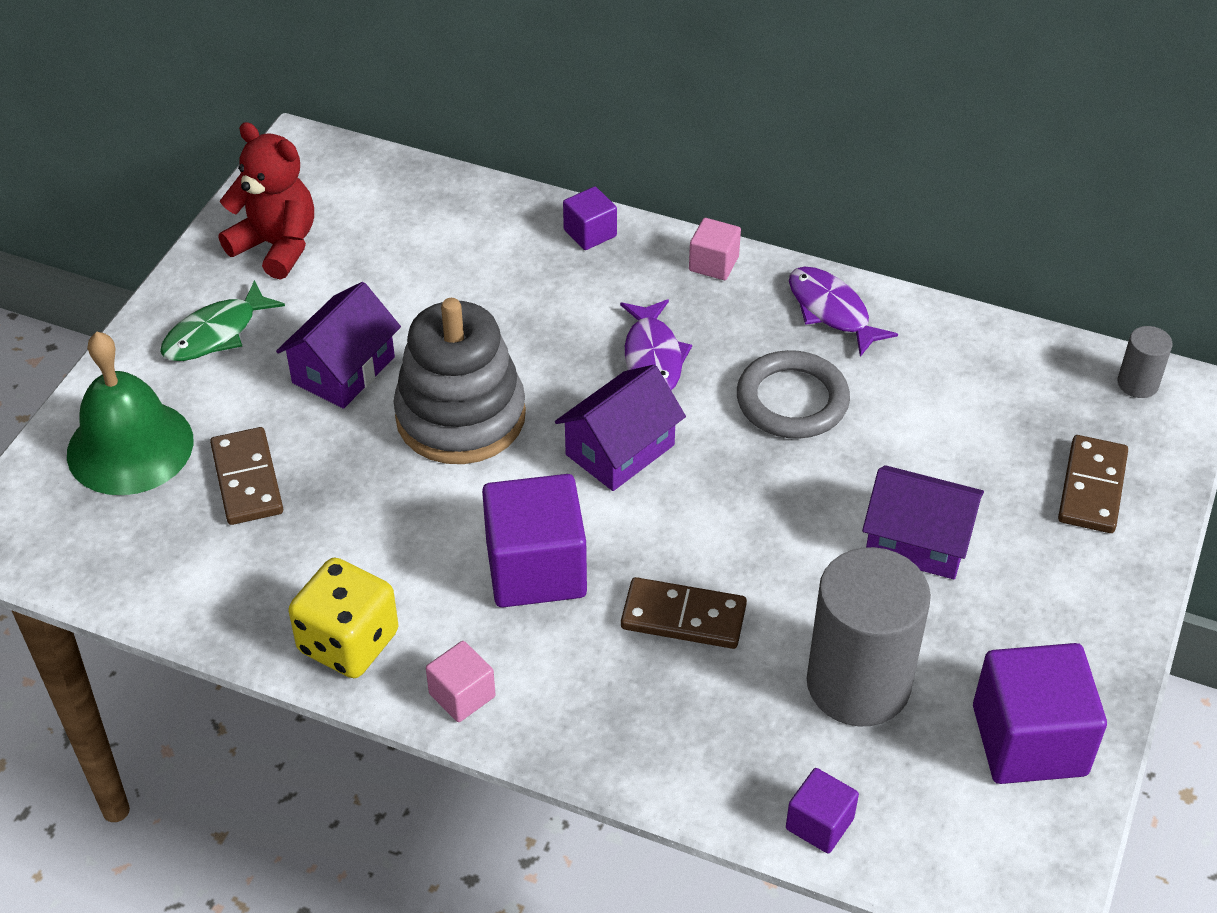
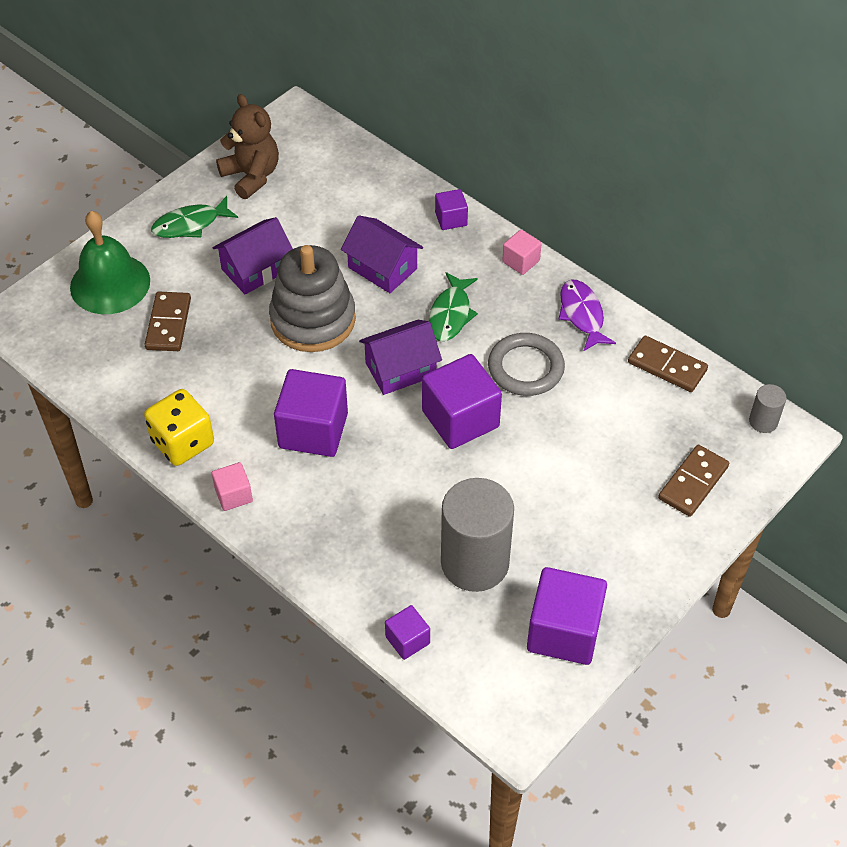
camera: 20 degrees right, 5 degrees up
(276, 246) = (251, 176): red teddy bear -> brown teddy bear
(653, 357) = (450, 314): purple fish -> green fish
(683, 617) = (388, 487): brown domino -> brown domino (667, 366)
(737, 493) = (460, 419): none -> purple cube
(917, 541) = (559, 484): purple house -> purple house (382, 268)

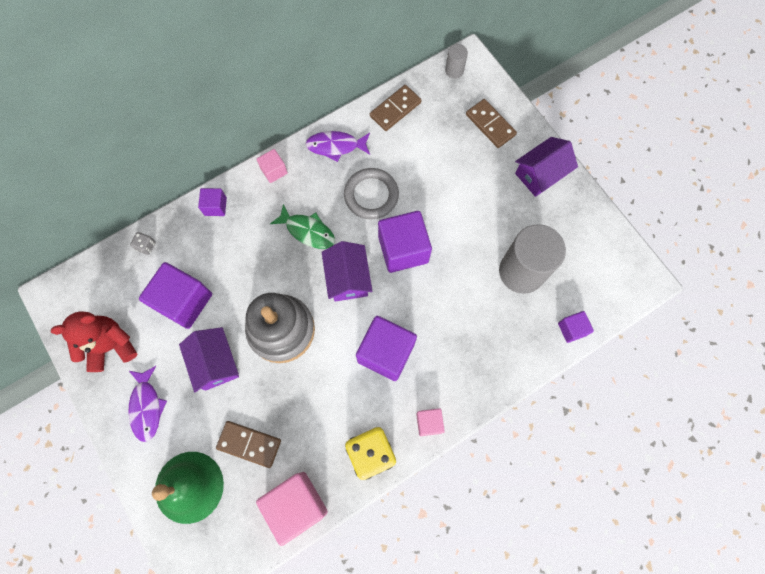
camera: 75 degrees left, 20 degrees up
(108, 384) = (296, 504): none -> pink cube
(190, 224) = (146, 407): green fish -> purple fish
(251, 176) = (111, 345): brown teddy bear -> red teddy bear
(378, 172) = (146, 246): none -> grey dice
(382, 268) = (247, 267): purple house -> purple house (540, 174)
(564, 631) = (582, 232): purple cube -> purple cube (184, 301)

